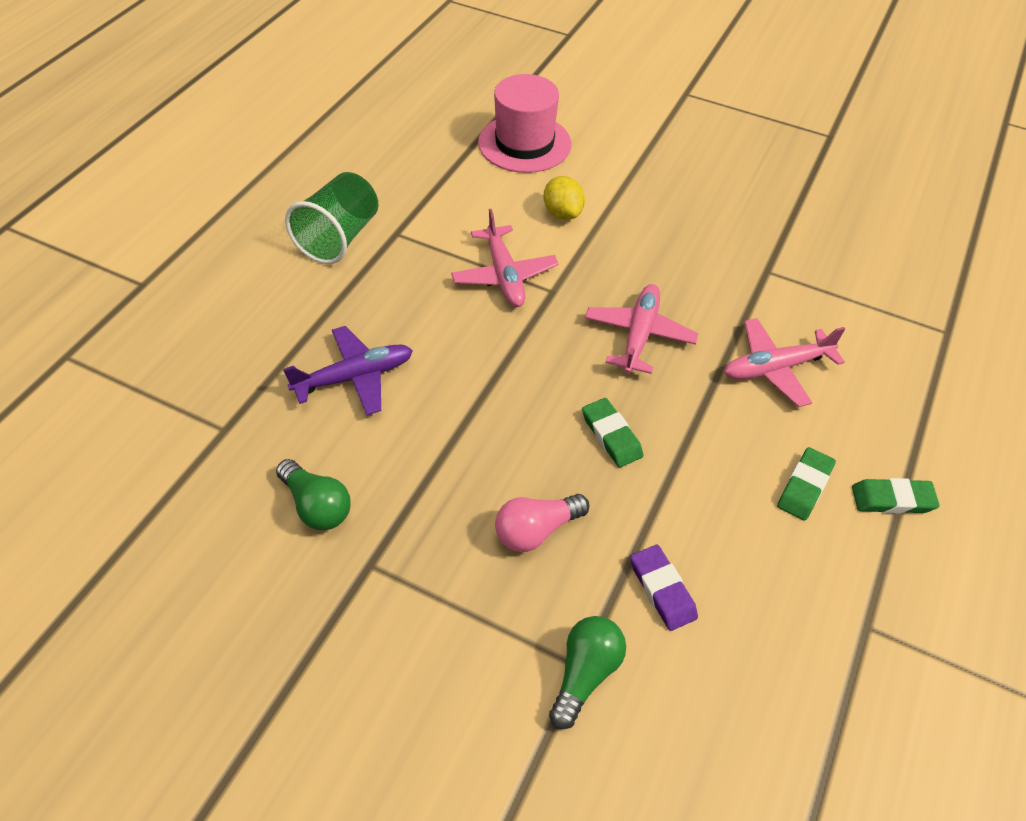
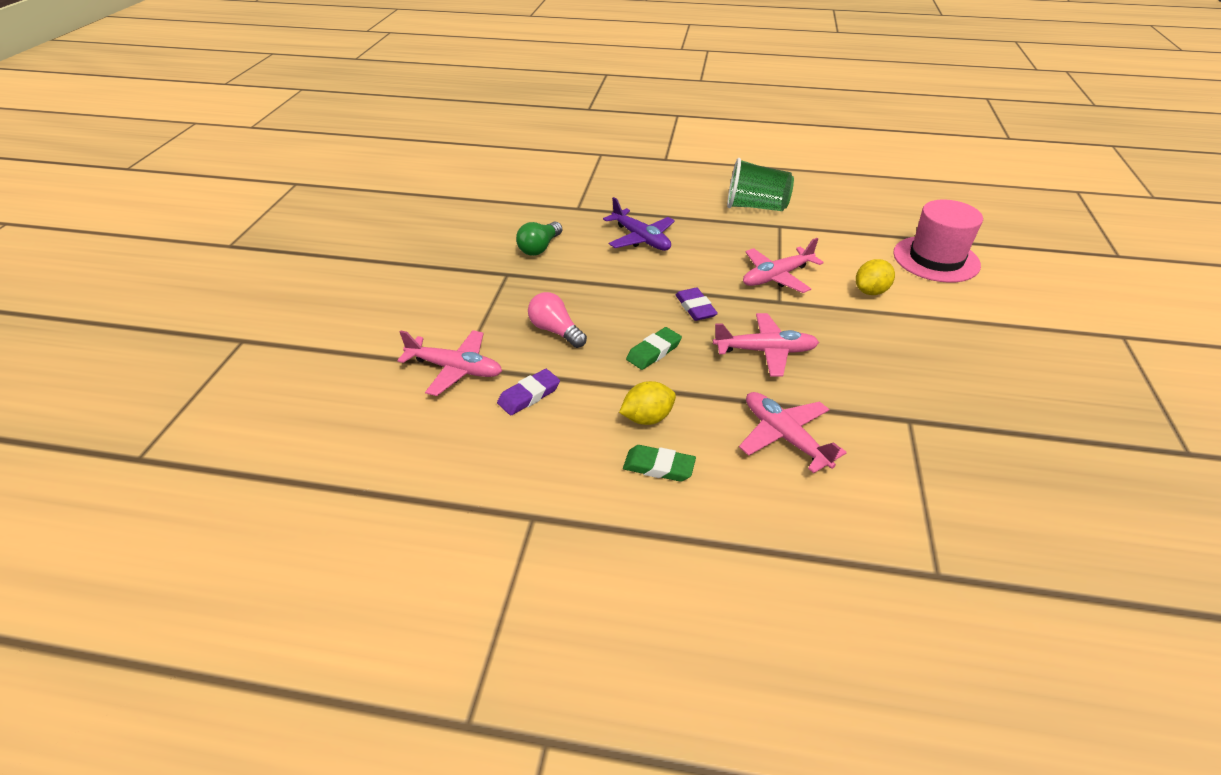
camera: 75 degrees right, 10 degrees down
(537, 369) = (695, 307): none -> purple eraser
(585, 674) = (455, 369): green light bulb -> pink plane
(727, 475) = (647, 418): none -> yellow lemon
(892, 499) = (673, 530): green eraser -> none

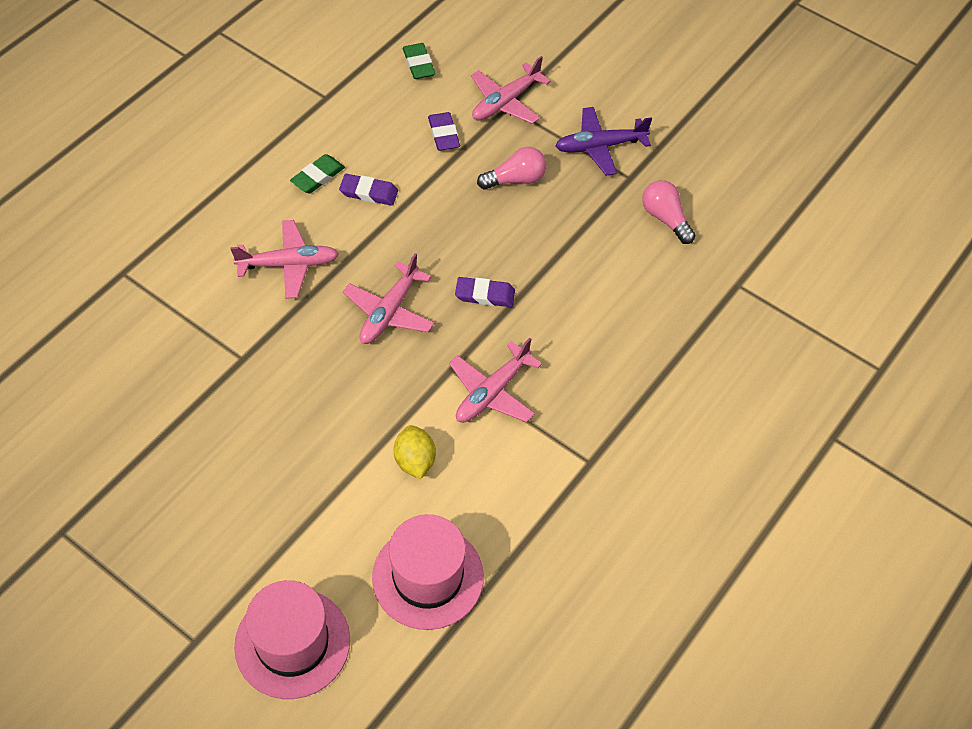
camera: 115 degrees right, 15 degrees up
(539, 248) = (665, 218): green light bulb -> pink light bulb
(641, 239) = (636, 311): purple plane -> purple plane (600, 146)
(647, 418) = (369, 192): yellow lemon -> purple eraser
(654, 352) = (442, 233): green eraser -> green eraser (418, 64)
(755, 207) = (648, 465): green cup -> none
(776, 277) = (492, 392): pink plane -> pink plane turned 135 degrees counterclockwise
(1054, 295) = (292, 643): none -> pink hat

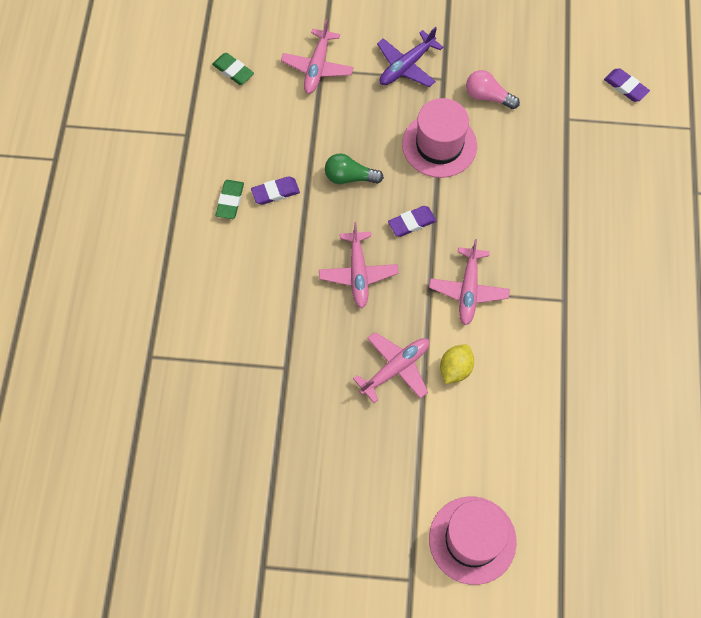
camera: 30 degrees left, 10 degrees up
(289, 264) = (262, 279): pink plane -> pink plane (395, 368)
(415, 461) = (455, 369): yellow lemon -> yellow lemon turned 75 degrees clockwise
(428, 577) = (522, 441): pink hat -> pink hat (439, 145)
(443, 134) = (293, 117): purple eraser -> purple eraser (625, 87)
(455, 218) = (349, 177): none -> green light bulb
(515, 179) = (368, 124): pink light bulb -> none

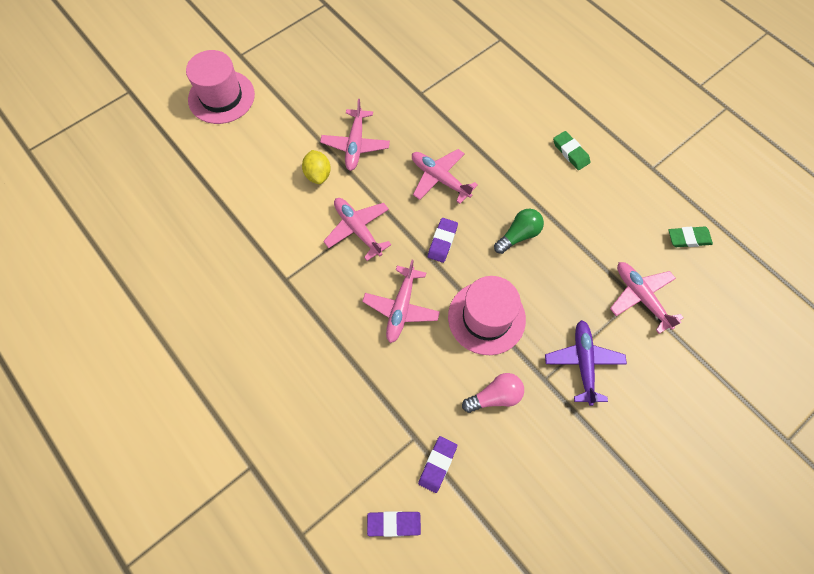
camera: 135 degrees right, 0 degrees up
(275, 192) = (551, 182): purple eraser -> purple eraser (437, 464)
(494, 203) = (401, 308): none -> pink plane

